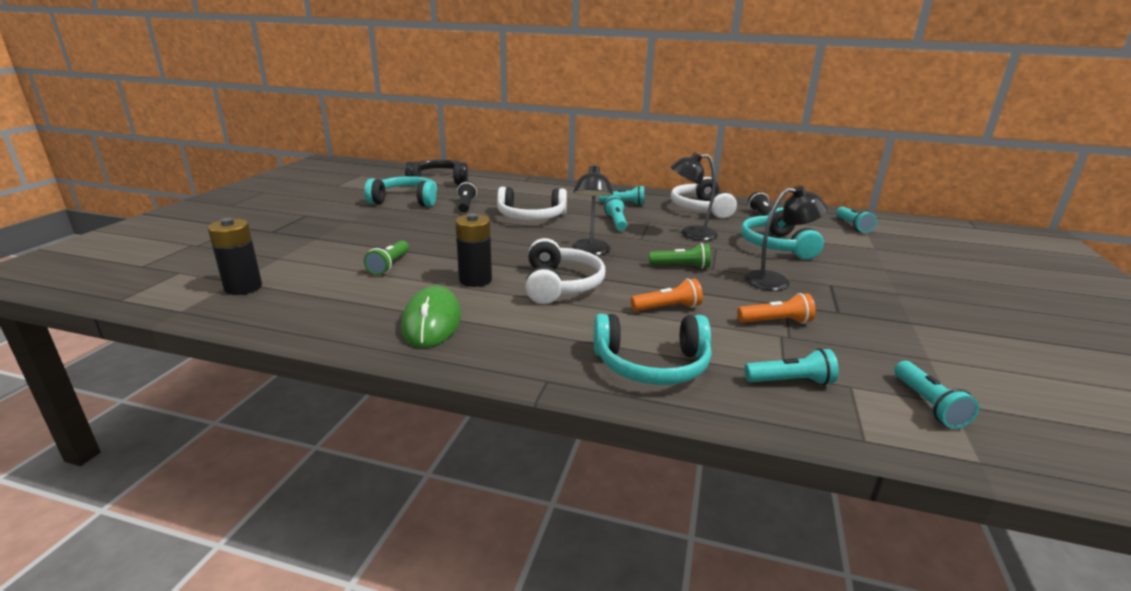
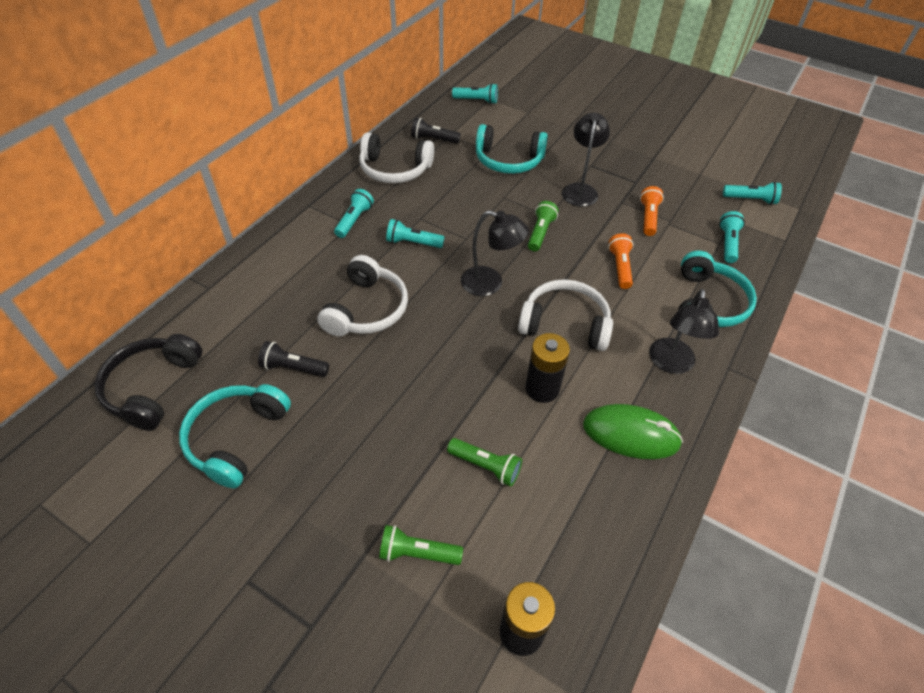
camera: 75 degrees left, 25 degrees up
(316, 251) = (417, 553): none -> green flashlight
(690, 234) = (464, 201): black lamp -> black lamp (671, 364)

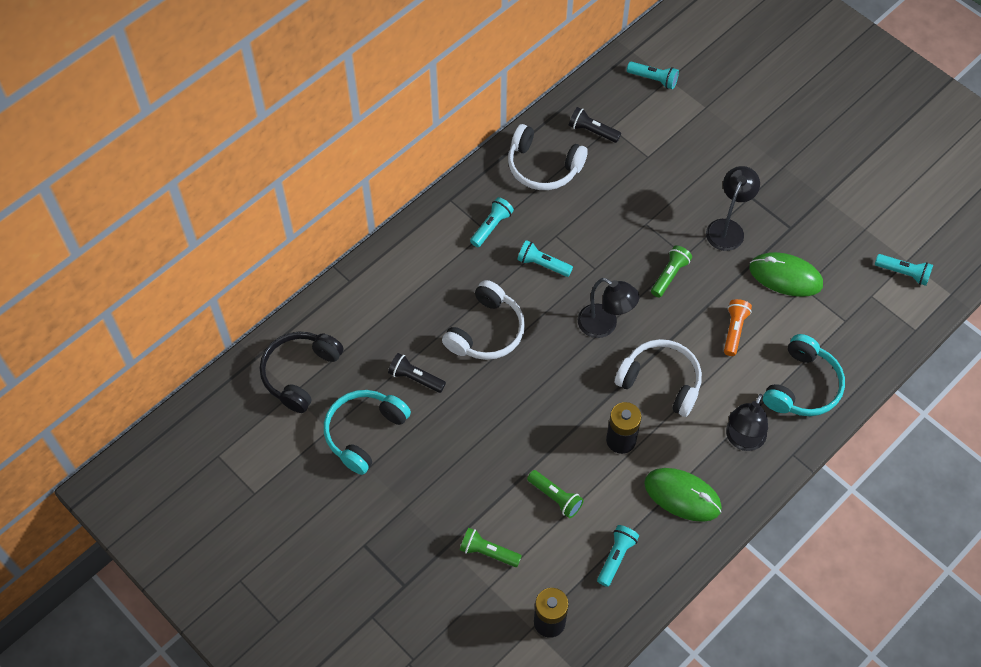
camera: 15 degrees right, 10 degrees up
(508, 160) = (664, 175): turquoise headphones -> none
(648, 217) = (785, 276): orange flashlight -> green mouse
(727, 243) = (853, 323): turquoise flashlight -> turquoise flashlight (616, 557)

